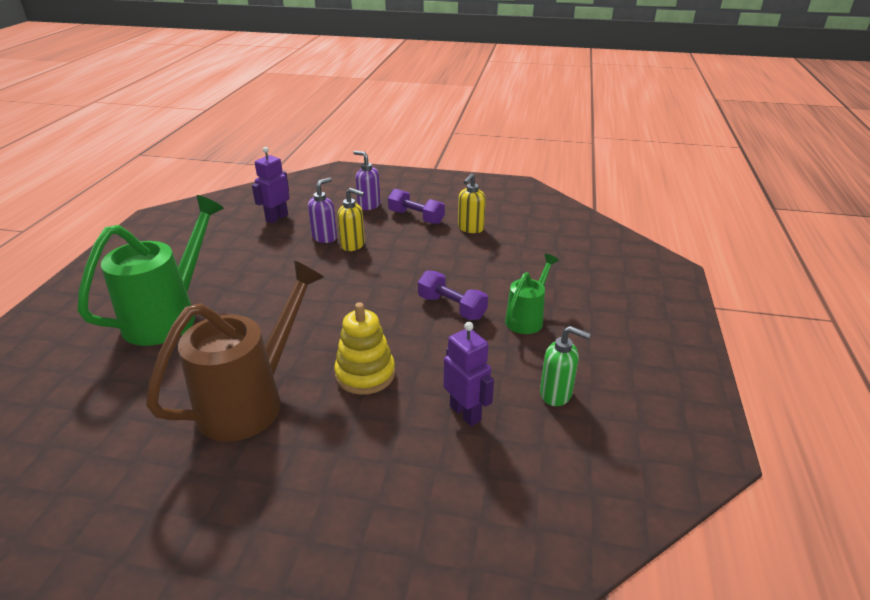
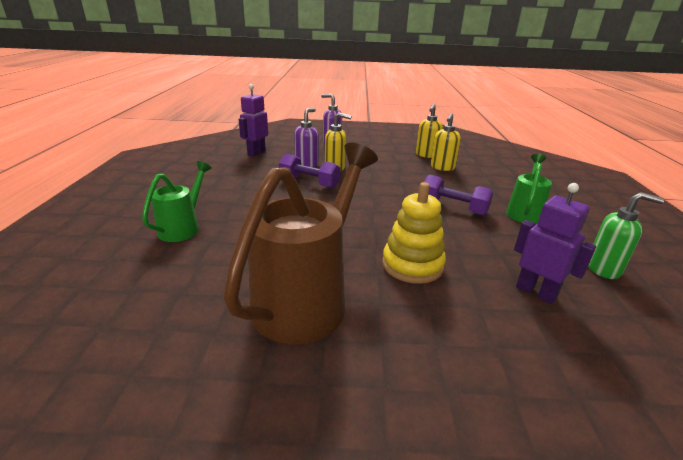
camera: 10 degrees left, 5 degrees down
(169, 316) = (183, 228): green watering can -> green watering can, size x0.54
(416, 217) = (376, 149): purple dumbbell -> purple dumbbell (309, 183)
(477, 249) = (442, 168): none -> yellow soap dispenser

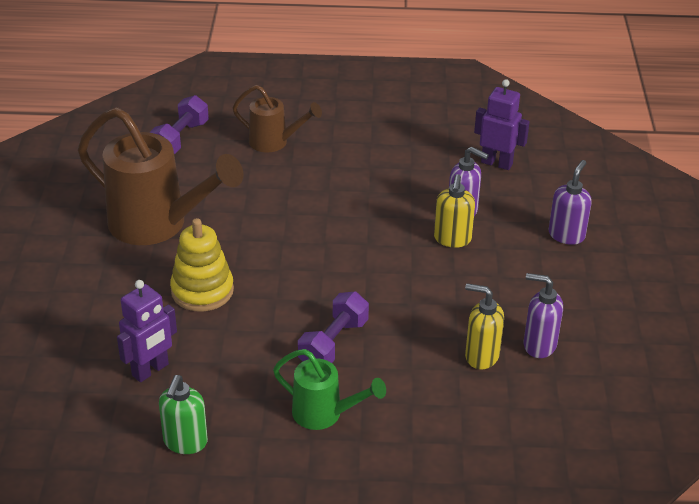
camera: 90 degrees right, 10 degrees up
(183, 228) = (274, 142): green watering can -> brown watering can
(309, 183) = (396, 217): purple dumbbell -> purple dumbbell (180, 139)
(426, 155) = (539, 345): yellow soap dispenser -> purple soap dispenser

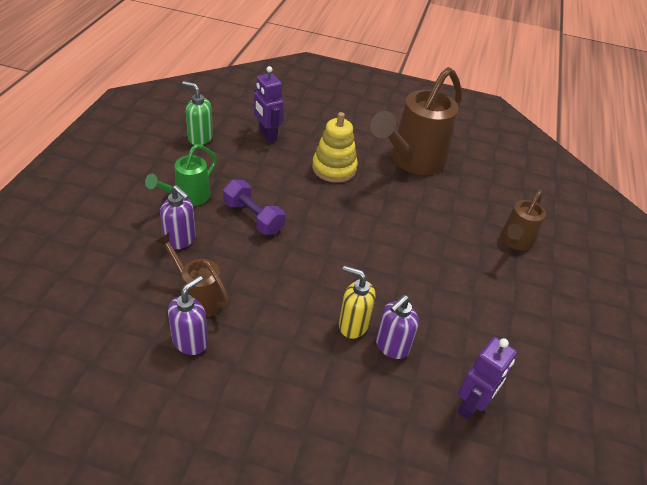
camera: 100 degrees right, 5 degrees up
(180, 139) = (521, 189): purple dumbbell -> none
(481, 356) = (198, 297): yellow soap dispenser -> brown watering can
(566, 235) = (334, 426): purple soap dispenser -> purple soap dispenser (180, 240)

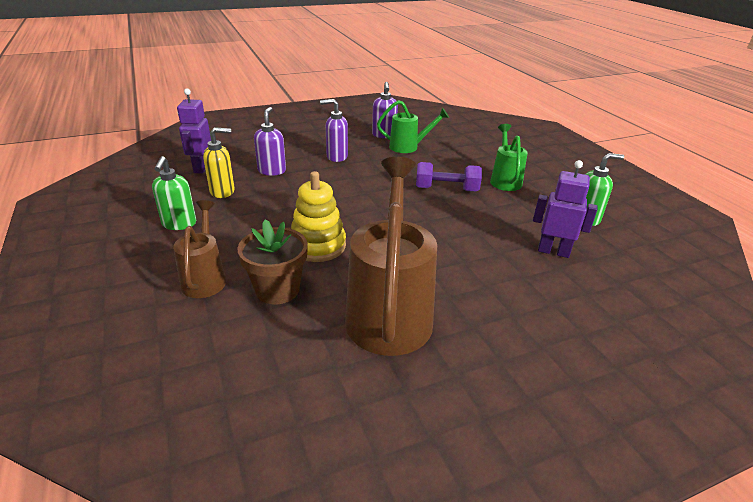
camera: 145 degrees right, 10 degrees down
(180, 240) = (463, 161): purple soap dispenser -> purple soap dispenser (336, 157)
(198, 297) = (408, 147): brown watering can -> green watering can
(334, 168) = (451, 255): yellow stacking toy -> yellow stacking toy (318, 246)
(352, 325) = (306, 170): yellow soap dispenser -> yellow soap dispenser (223, 191)
(469, 207) = (277, 290): none -> brown flower pot
(521, 311) = (179, 224): none -> green soap dispenser

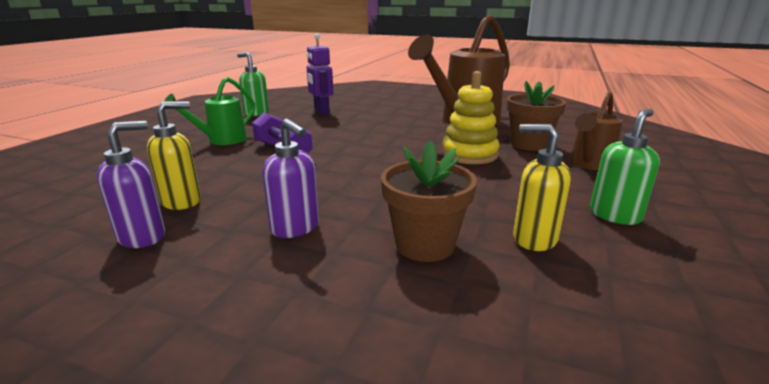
camera: 135 degrees left, 10 degrees down
(201, 168) = (557, 313): purple robot -> none
(272, 171) = (425, 244): purple soap dispenser -> brown flower pot
(408, 147) = (182, 201): green watering can -> yellow soap dispenser

